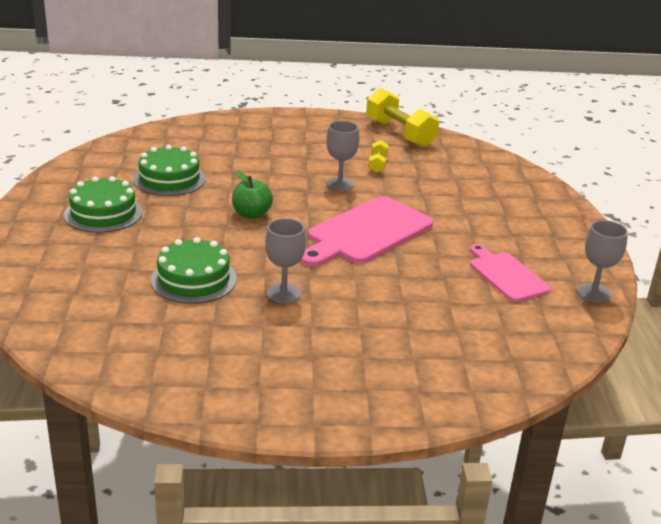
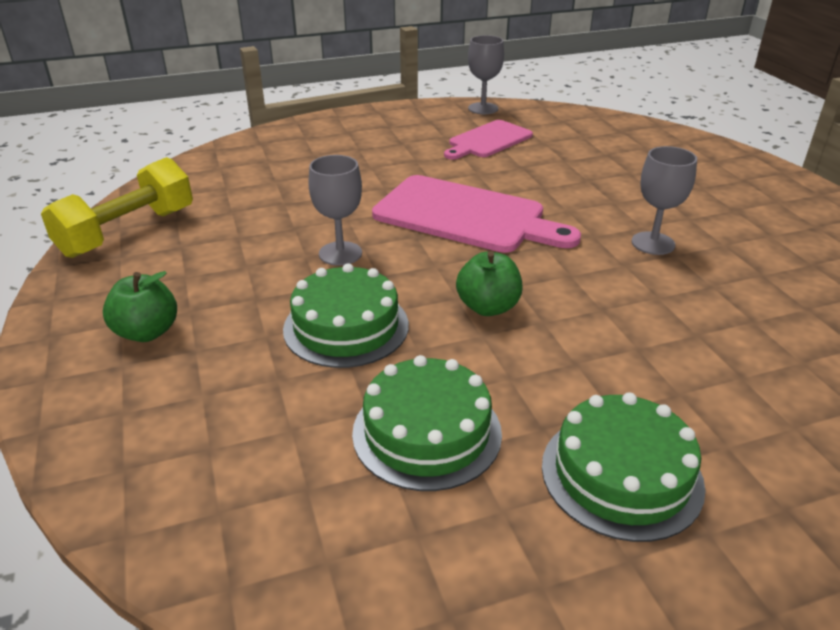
camera: 105 degrees left, 5 degrees up
(194, 279) = (699, 311): green cake -> green cake (346, 327)
(293, 133) = (147, 332): none -> green apple
(377, 164) = (256, 235): yellow dumbbell -> none

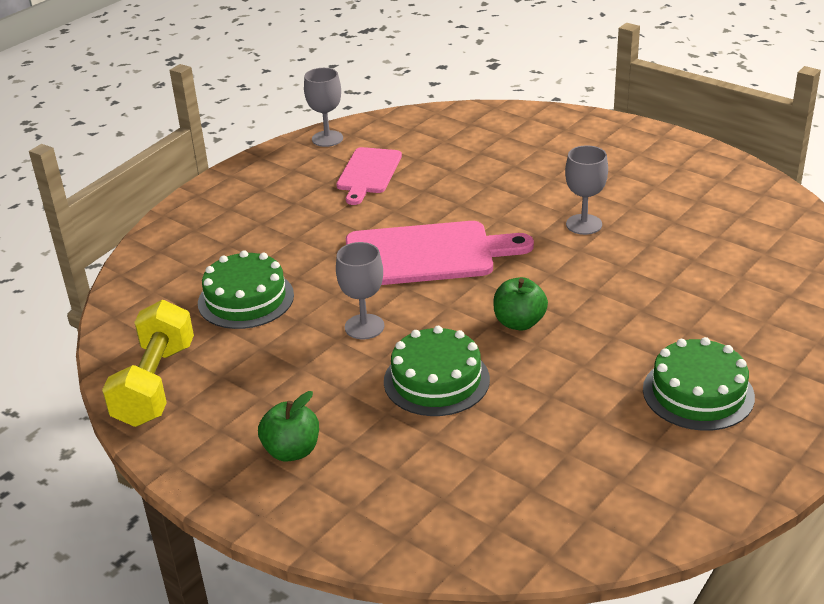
camera: 30 degrees left, 0 degrees up
(427, 432) = (566, 422): green cake -> green cake (246, 299)

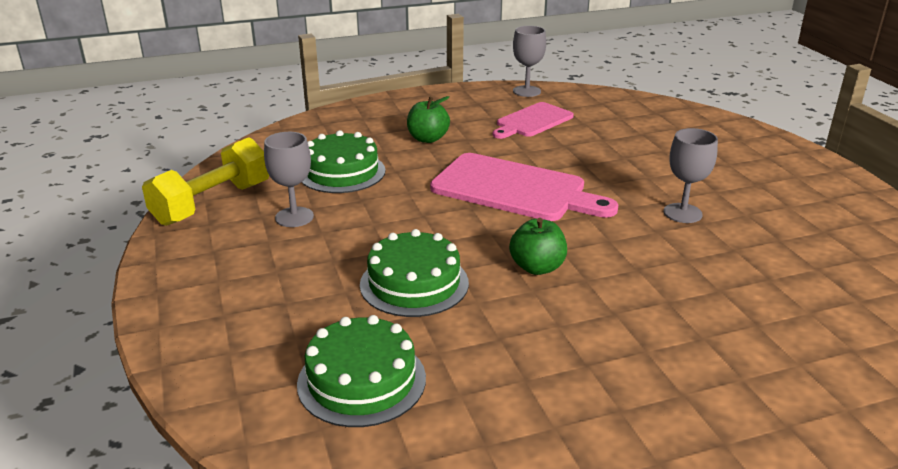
camera: 30 degrees right, 5 degrees down
(292, 451) = (241, 288): green apple -> green apple (428, 139)
(364, 327) = (404, 222): grey goblet -> grey goblet (294, 217)
(698, 393) = (652, 400): green cake -> green cake (361, 380)

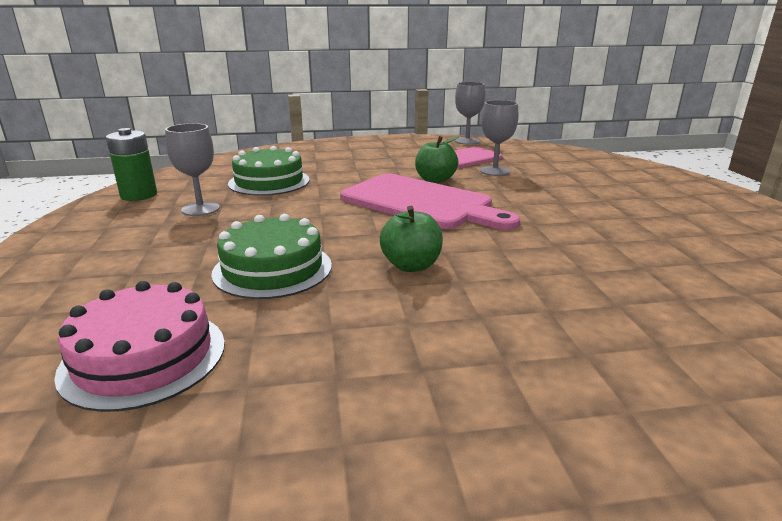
camera: 10 degrees right, 5 degrees down
(212, 203) = (139, 195): yellow dumbbell -> green battery
(361, 380) = (144, 357): green cake -> pink cake
(428, 139) = (361, 165): green apple -> green apple (435, 180)
(682, 213) = (589, 232): grey goblet -> grey goblet (495, 171)

